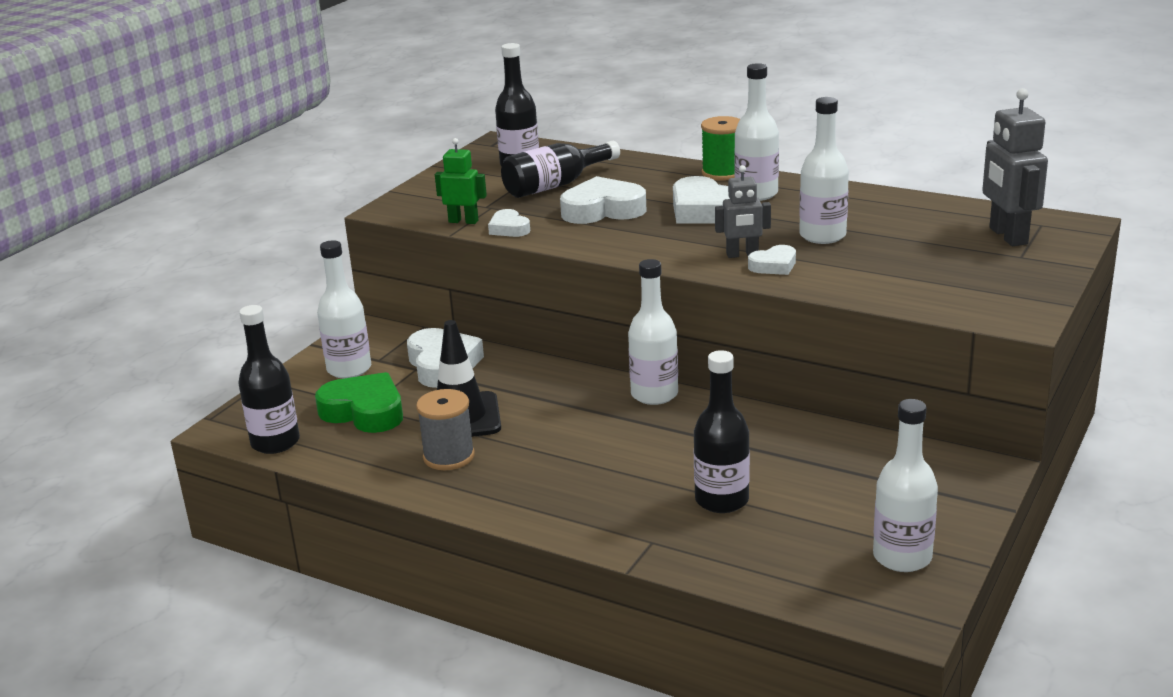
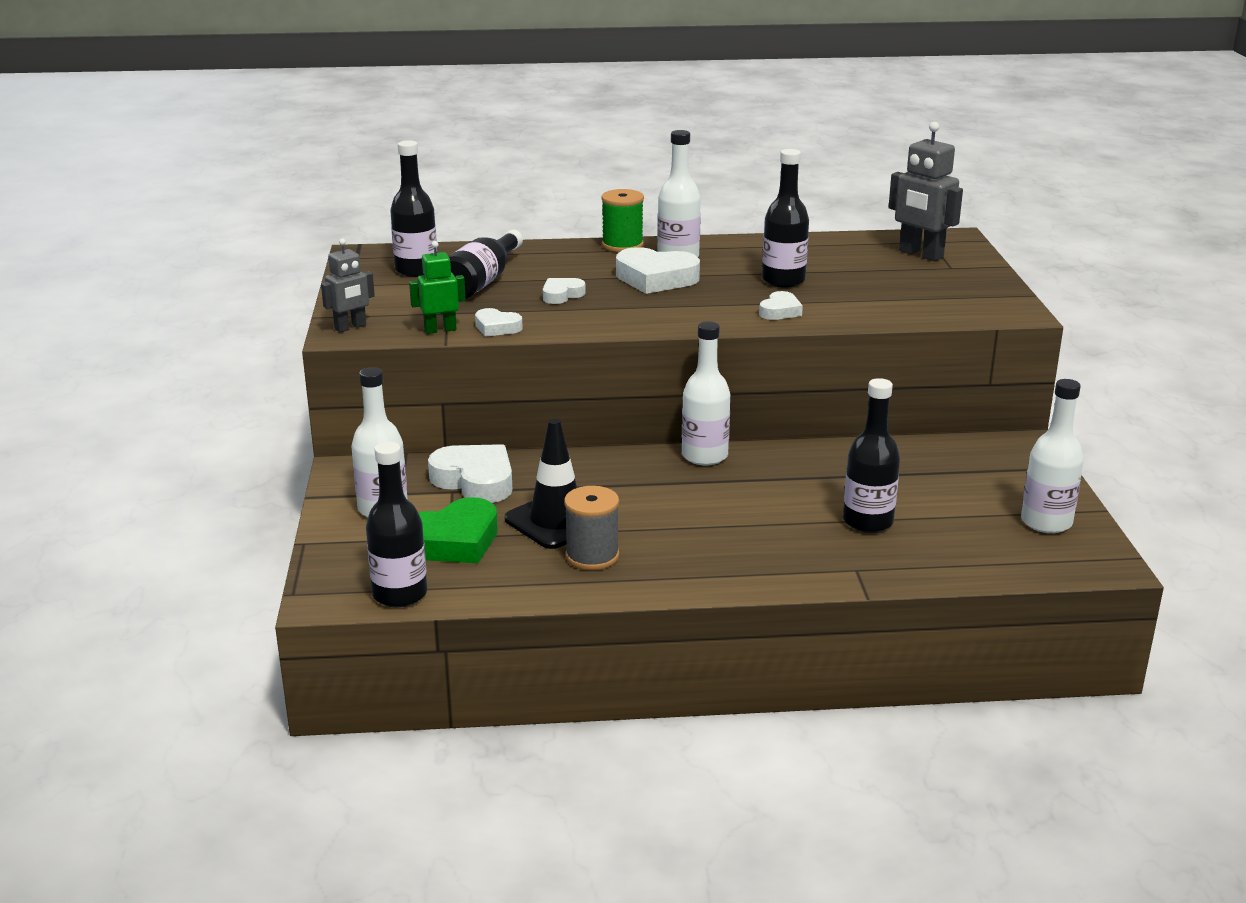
camera: 35 degrees left, 0 degrees up
(364, 411) = (454, 541): green heart -> green heart turned 150 degrees clockwise
(603, 210) = (562, 295): white heart -> white heart, size x0.55
(742, 255) = (741, 308): grey robot -> grey robot (350, 327)
(822, 236) = (783, 280): white bottle -> black bottle

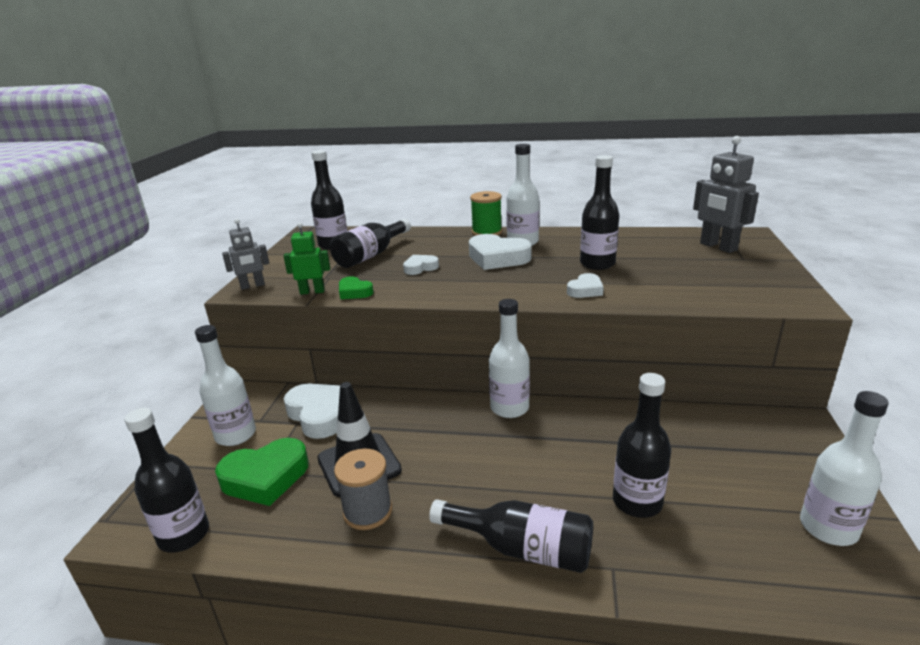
camera: 15 degrees right, 0 degrees up
(497, 327) = (354, 292): white heart -> green heart
(766, 565) = (522, 548): none -> black bottle

